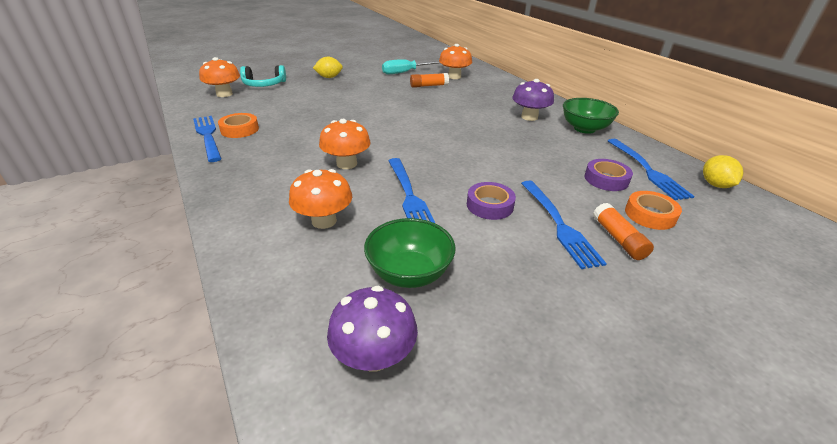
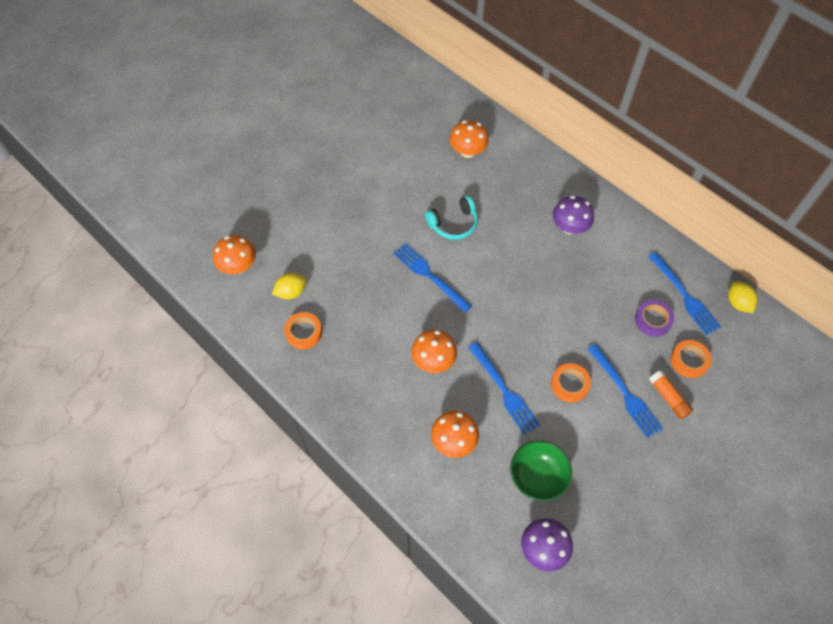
camera: 15 degrees left, 25 degrees up
(207, 136) = (281, 353): blue fork -> blue fork (429, 275)
(264, 84) = (267, 231): turquoise headphones -> turquoise headphones (453, 223)
(329, 77) = (329, 192): yellow lemon -> yellow lemon (291, 292)
(406, 72) = (409, 154): turquoise screwdriver -> none
(428, 86) = (448, 183): orange glue stick -> none
(489, 205) = (569, 384): purple tape -> orange tape
(584, 129) = (624, 236): green bowl -> none

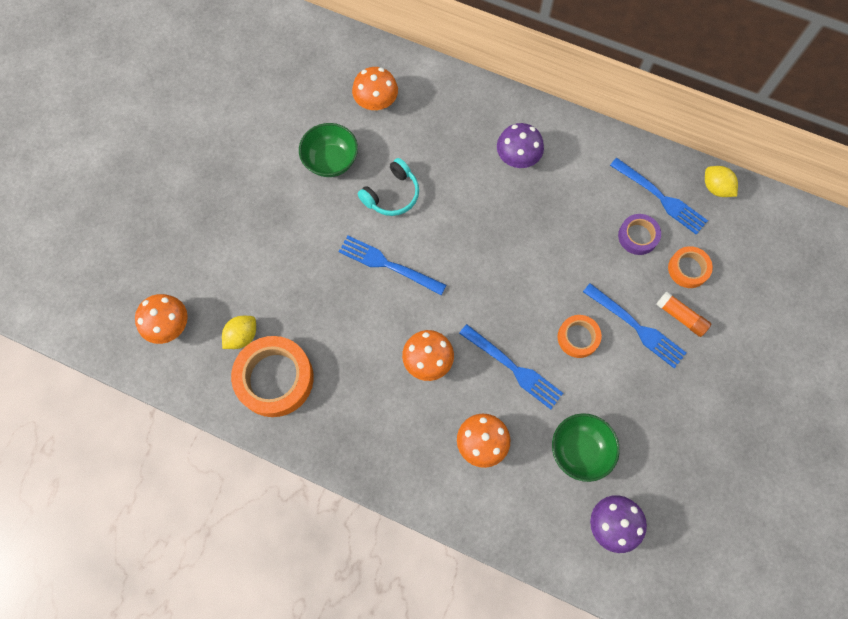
camera: 20 degrees left, 10 degrees up
(304, 332) = (275, 378): orange tape -> orange tape, size x1.83
(414, 184) = (331, 161): none -> green bowl

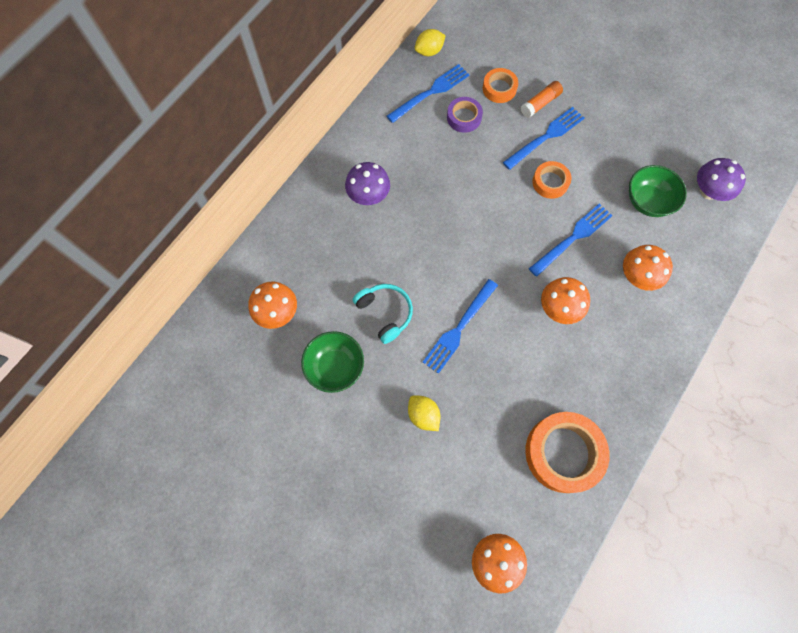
camera: 80 degrees left, 0 degrees up
(242, 336) = (516, 481): yellow lemon -> yellow lemon (423, 415)

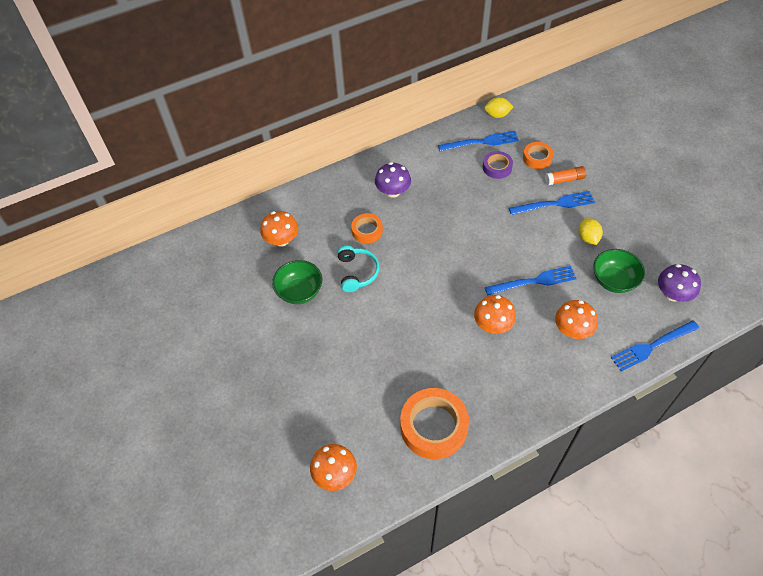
camera: 30 degrees right, 15 degrees down
(423, 415) = (343, 351): yellow lemon -> yellow lemon (588, 238)
(459, 329) = (405, 306): blue fork -> blue fork (652, 346)
(550, 182) = (539, 236): orange tape -> orange tape (367, 230)

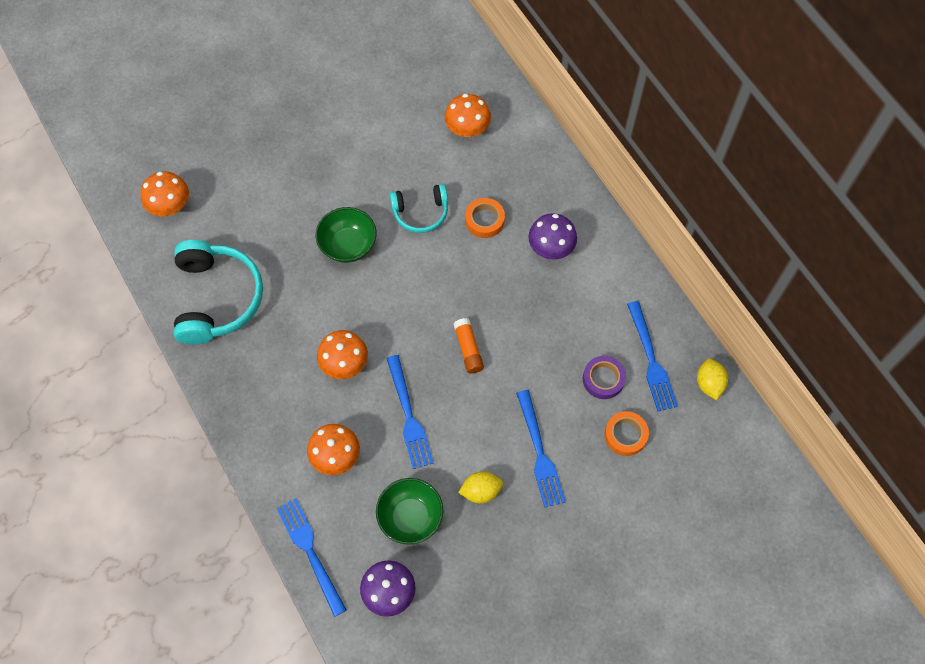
camera: 85 degrees right, 10 degrees up
(299, 292) = (392, 154): green bowl -> green bowl (348, 245)
(433, 426) = (216, 298): orange tape -> turquoise headphones
(564, 180) = (585, 470): orange glue stick -> orange glue stick (468, 349)

